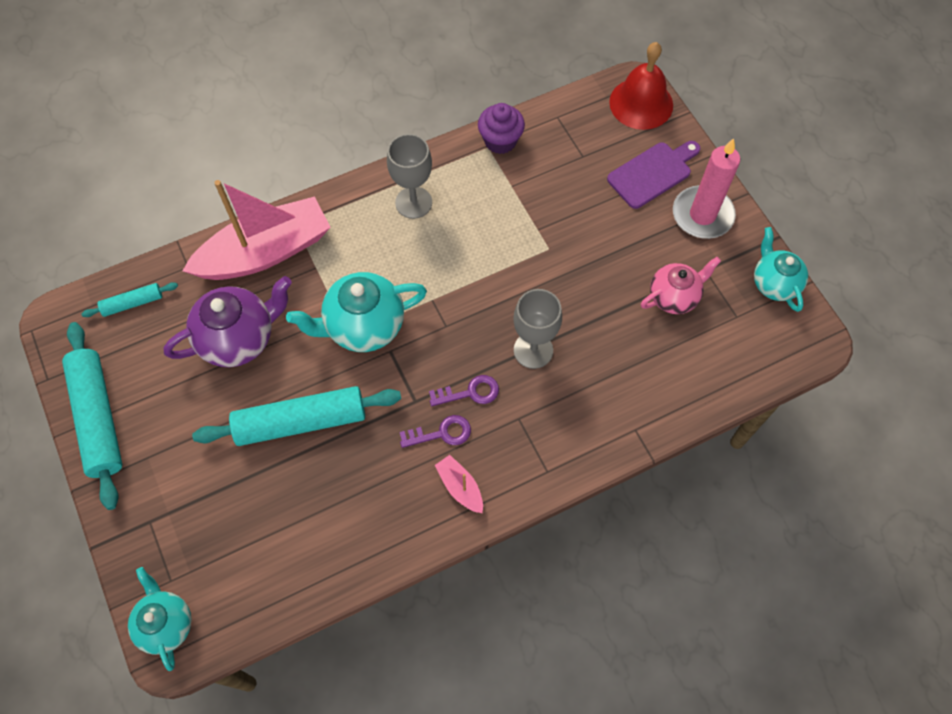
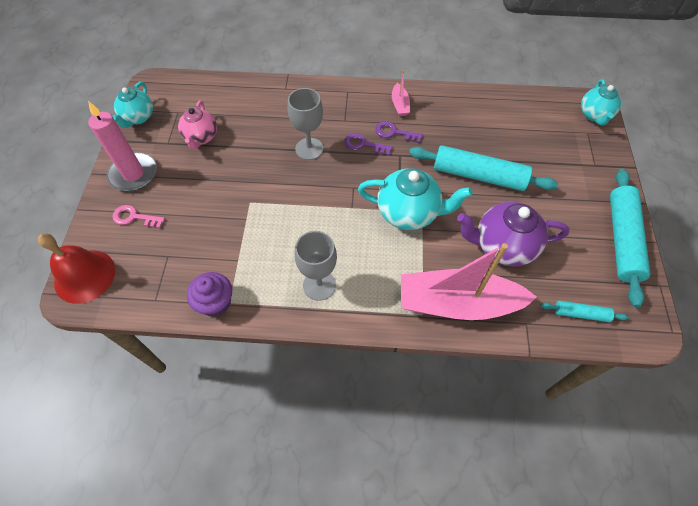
camera: 150 degrees left, 5 degrees down
(652, 173) = (134, 217): purple cutting board -> pink key
(674, 297) = (201, 137): pink teapot -> pink teapot turned 90 degrees counterclockwise

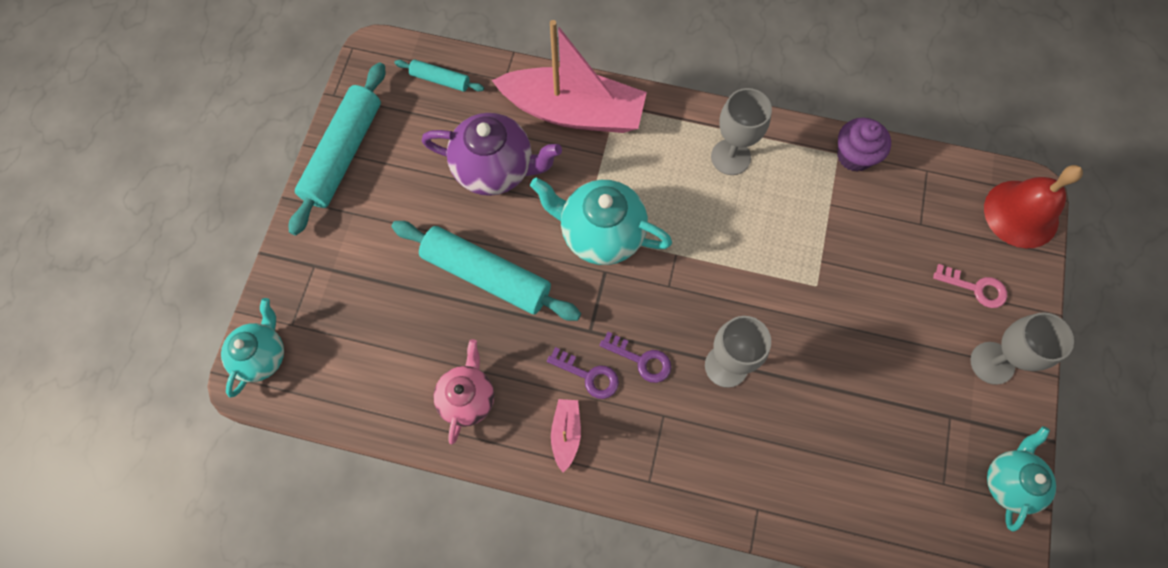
camera: 170 degrees left, 10 degrees up
(133, 174) = (992, 363): pink candle -> grey goblet
(201, 137) = (897, 418): pink teapot -> pink teapot (467, 398)

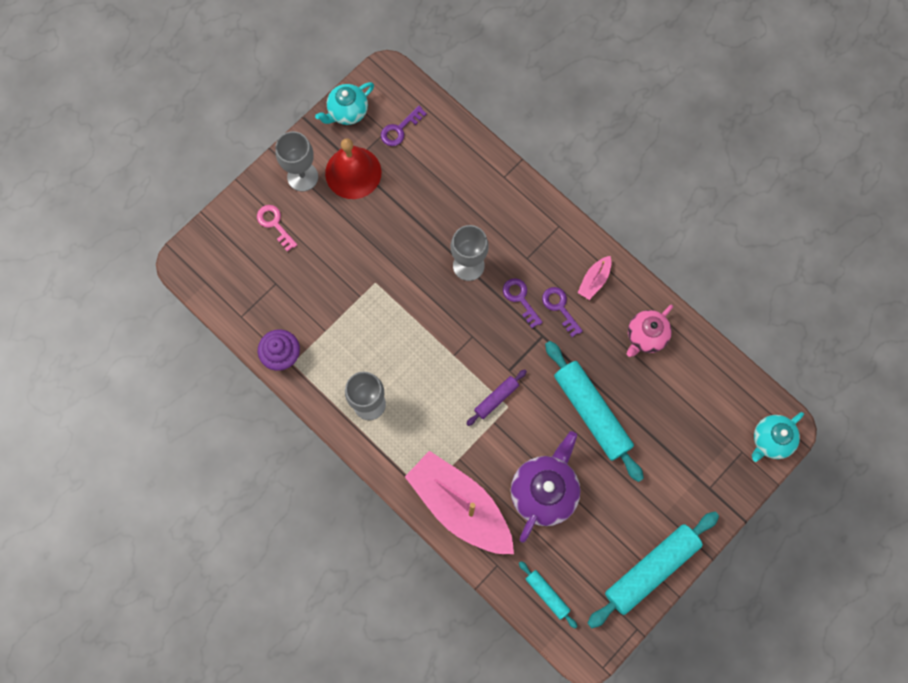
camera: 150 degrees left, 5 degrees up
(495, 169) = (544, 491): purple teapot -> purple teapot turned 75 degrees clockwise
(601, 234) = (496, 398): turquoise teapot -> purple rolling pin
(929, 497) = (399, 129): none -> purple key
(1021, 214) = (204, 253): red bell -> red bell (353, 172)

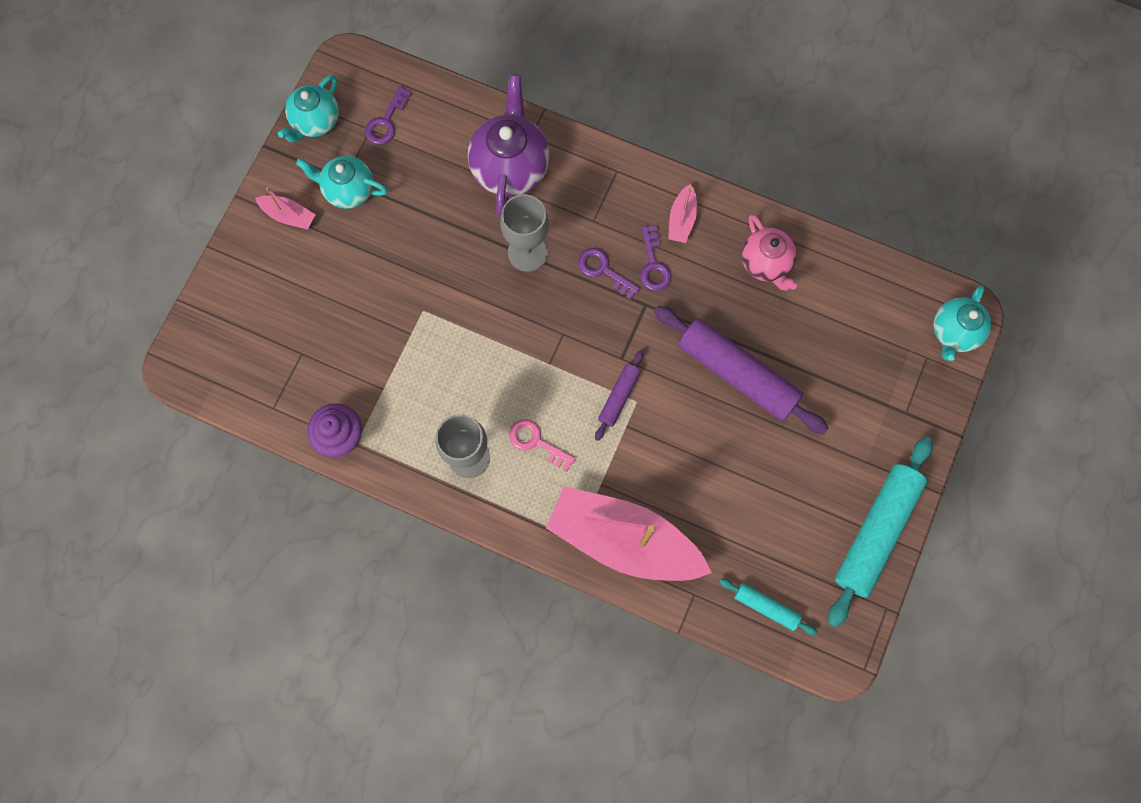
camera: 20 degrees left, 0 degrees up
(274, 224) = (275, 283): pink key -> pink key (536, 442)
(302, 177) = (288, 216): grey goblet -> pink boat
(353, 172) = (348, 190): red bell -> turquoise teapot
(544, 491) = (716, 486): purple teapot -> purple teapot (510, 167)
(559, 307) = (653, 264): purple key -> purple key turned 135 degrees counterclockwise
(592, 412) = (737, 373): turquoise rolling pin -> purple rolling pin
(645, 336) = (765, 263): pink teapot -> pink teapot turned 45 degrees counterclockwise

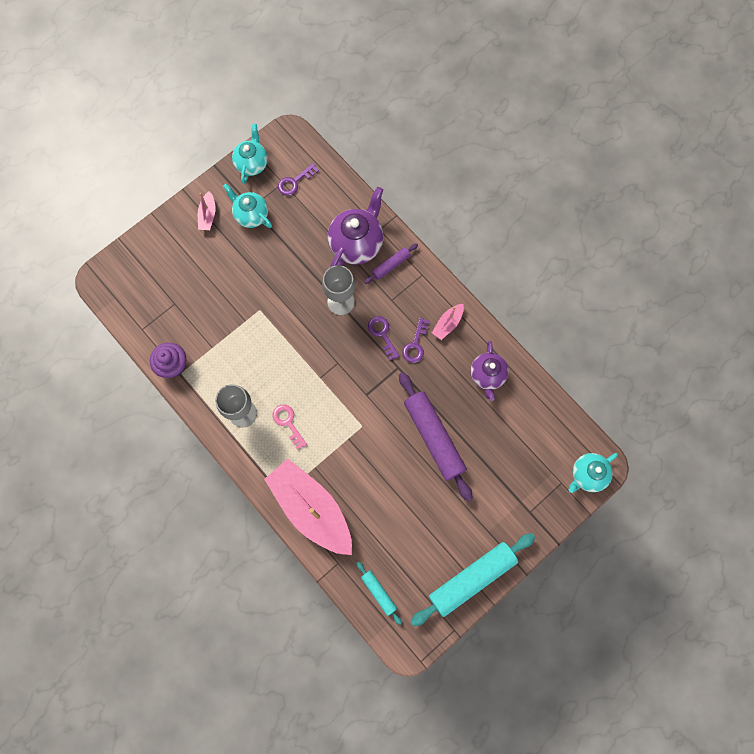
camera: 25 degrees right, 0 degrees up
(288, 216) = (208, 215): pink boat -> pink boat turned 45 degrees clockwise
(315, 122) = (252, 164): turquoise teapot -> turquoise teapot turned 135 degrees clockwise
(619, 397) = (352, 418): purple rolling pin -> purple rolling pin (391, 265)
(765, 263) = (487, 375): pink teapot -> purple teapot

